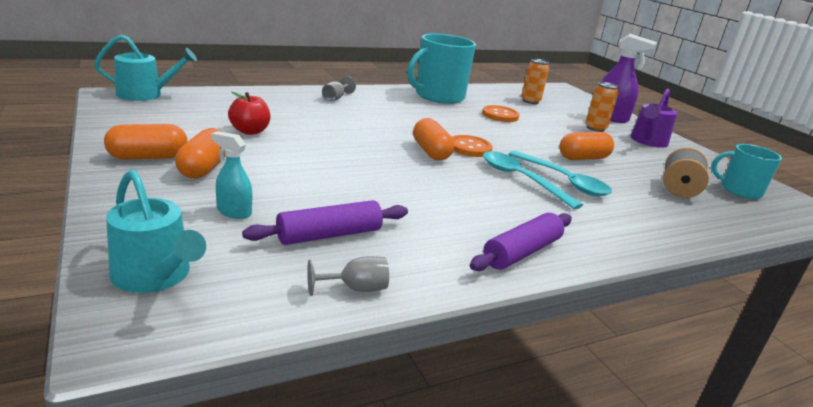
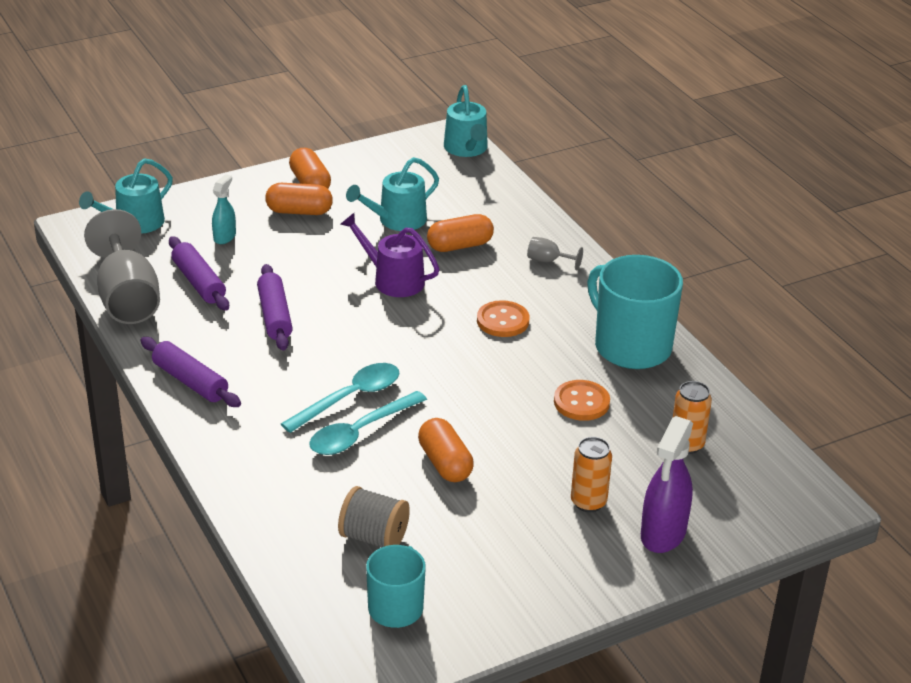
camera: 90 degrees right, 10 degrees up
(250, 131) = (397, 220): red apple -> turquoise watering can
(355, 289) = (127, 298): grey goblet -> grey goblet, size x2.35
(401, 198) = (275, 316): none -> purple rolling pin
(431, 152) = (401, 335): orange capsule -> orange capsule (460, 246)
(469, 148) = (430, 365): orange button -> orange button (503, 321)
(648, 141) = (560, 555): purple watering can -> purple watering can (393, 280)

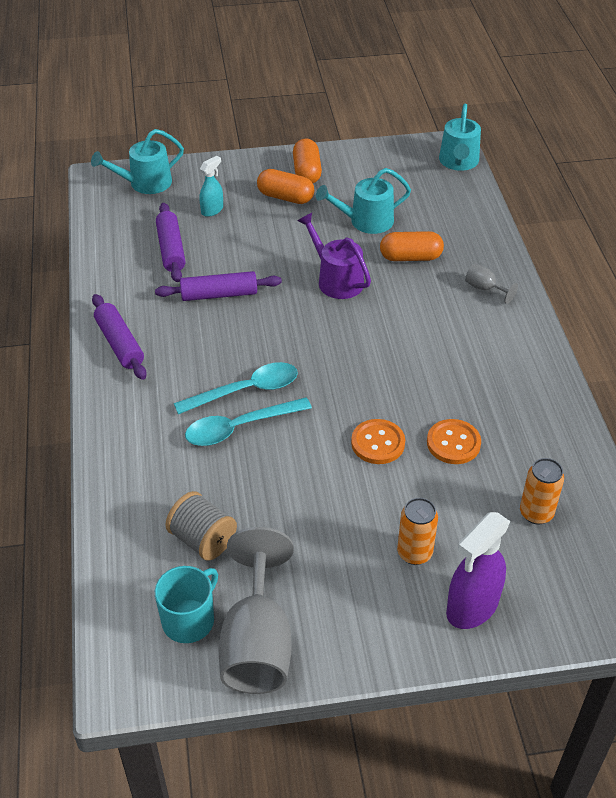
camera: 20 degrees right, 10 degrees up
(127, 298) = (106, 253): grey goblet -> grey goblet (257, 643)
(275, 316) = (219, 294): purple rolling pin -> purple rolling pin turned 75 degrees clockwise
(445, 463) = (300, 478): orange capsule -> none
(503, 321) = (416, 341): orange button -> orange button (378, 443)
(631, 346) = (526, 394): turquoise mug -> none

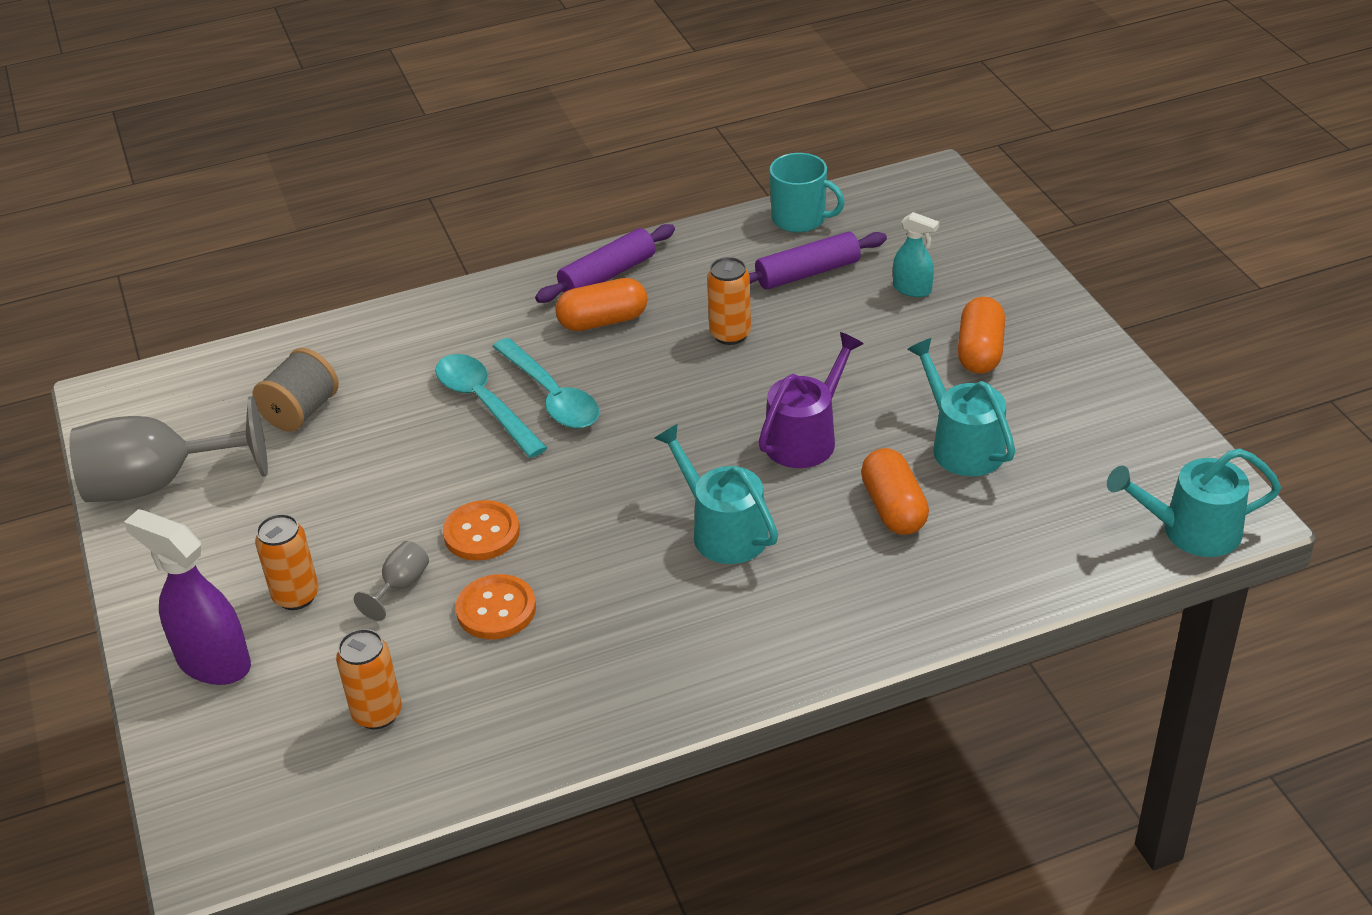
camera: 80 degrees right, 5 degrees down
(145, 183) = (943, 218): turquoise watering can -> turquoise watering can (723, 531)
(189, 620) = (189, 426): turquoise mug -> turquoise mug (800, 219)
(219, 294) = (730, 334): purple rolling pin -> orange can
(307, 172) = (1057, 361): orange capsule -> orange capsule (603, 321)
(484, 288) = (850, 605): grey goblet -> grey goblet (400, 586)

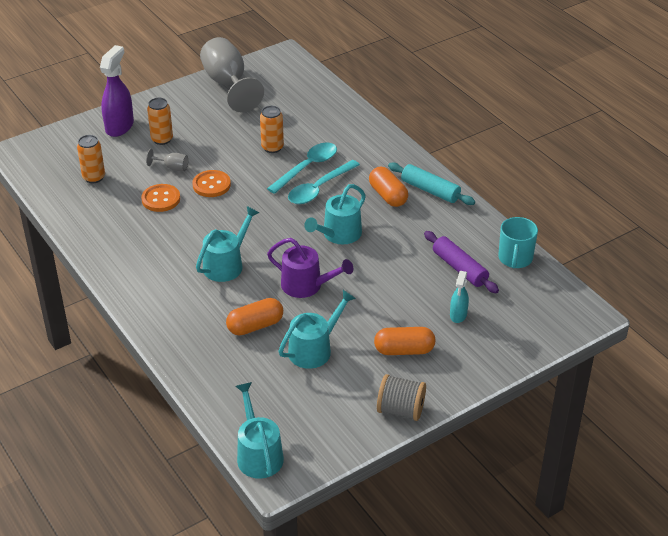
camera: 75 degrees right, 0 degrees up
(301, 412) = (287, 112): grey spool -> grey spool (400, 410)
(607, 275) = (430, 190): purple rolling pin -> turquoise rolling pin
(685, 387) = (339, 234): none -> turquoise watering can
(730, 334) = (390, 245): orange can -> orange can (272, 147)

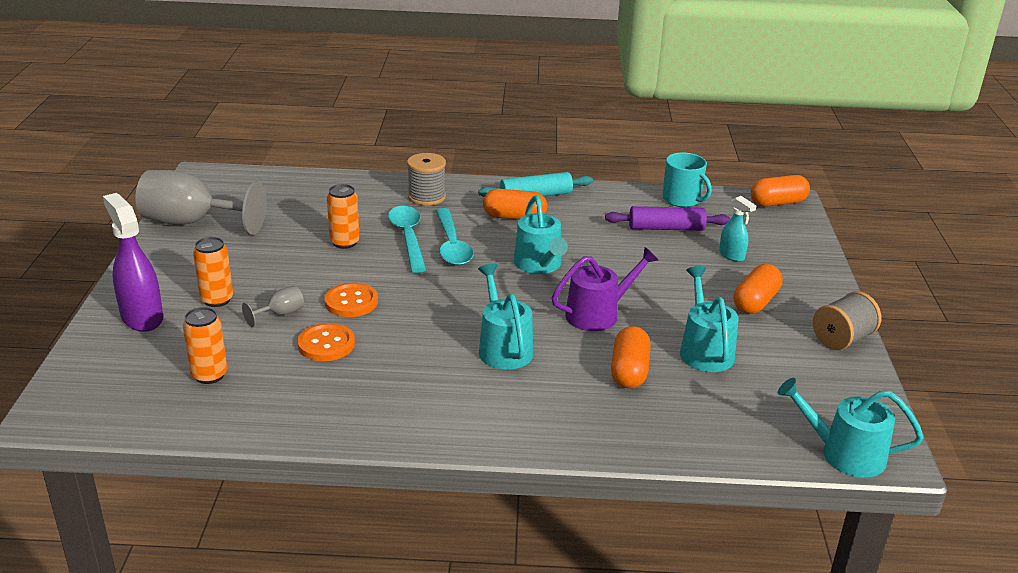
camera: 55 degrees left, 10 degrees down
(368, 148) = (426, 197): none -> grey spool
(575, 308) = (778, 203): none -> orange capsule

